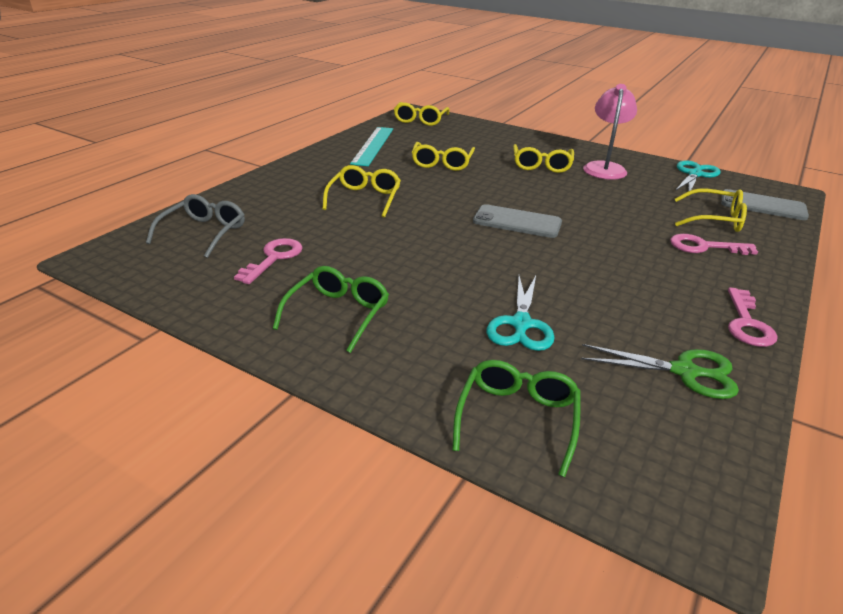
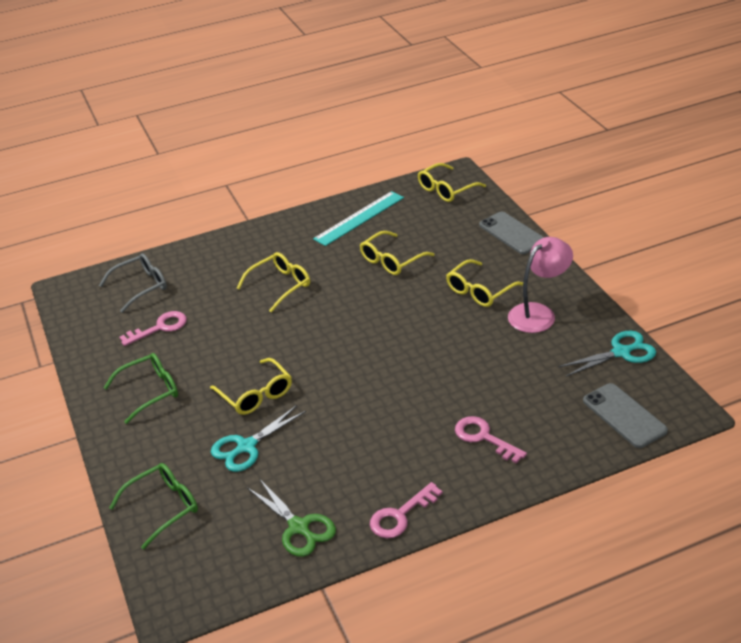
camera: 40 degrees right, 5 degrees up
(517, 222) = (365, 353): grey phone -> grey phone (512, 233)
(714, 219) = (544, 413): yellow glasses -> yellow glasses (256, 394)

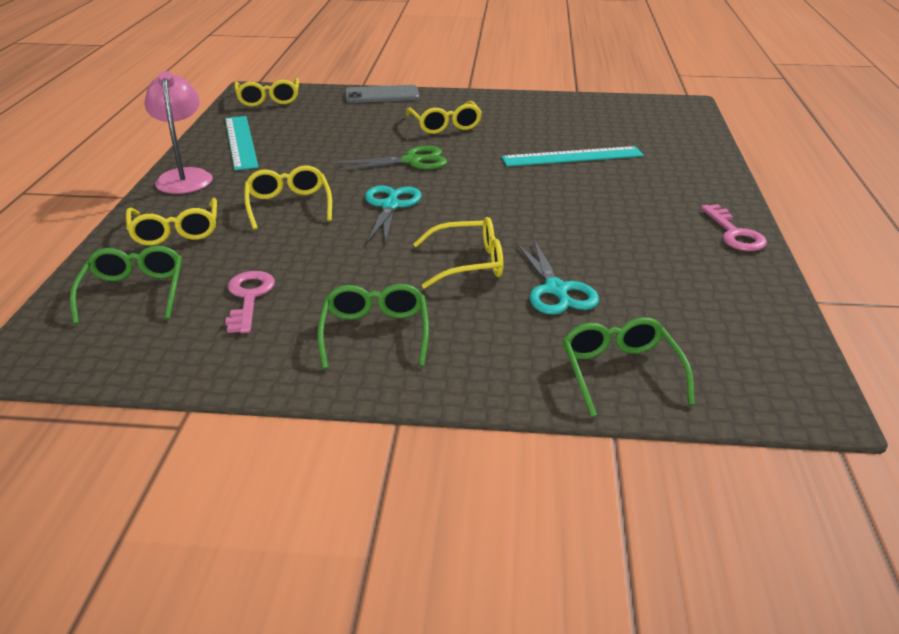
camera: 65 degrees left, 5 degrees down
(141, 287) = (134, 292): grey glasses -> green glasses
(299, 527) = (718, 289): green scissors -> green scissors (412, 161)
(392, 260) = (339, 145): yellow glasses -> yellow glasses (175, 231)
(478, 380) = (572, 156): none -> turquoise ruler
(483, 437) = (653, 173): pink key -> none
(538, 313) = (508, 114): pink lamp -> pink lamp (184, 176)
(621, 352) = (595, 103): turquoise scissors -> turquoise scissors (390, 206)
(624, 415) = (673, 122): grey phone -> none

